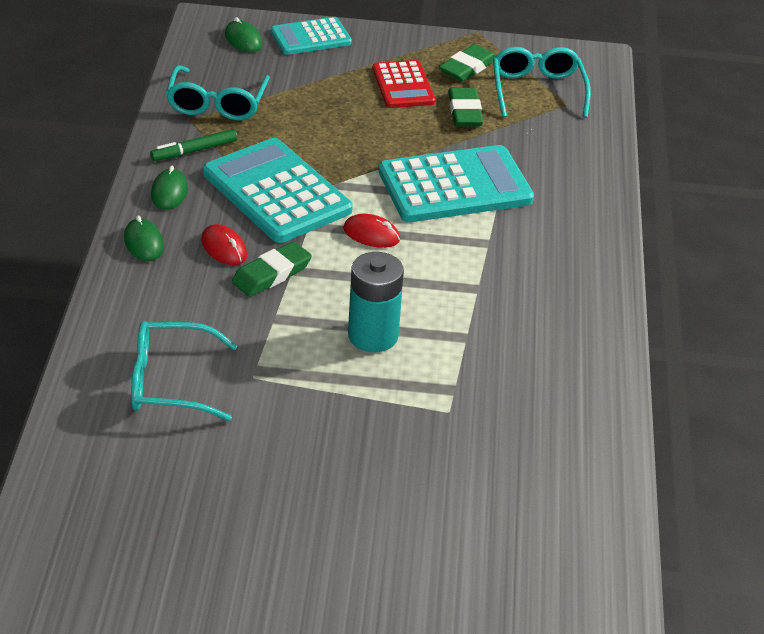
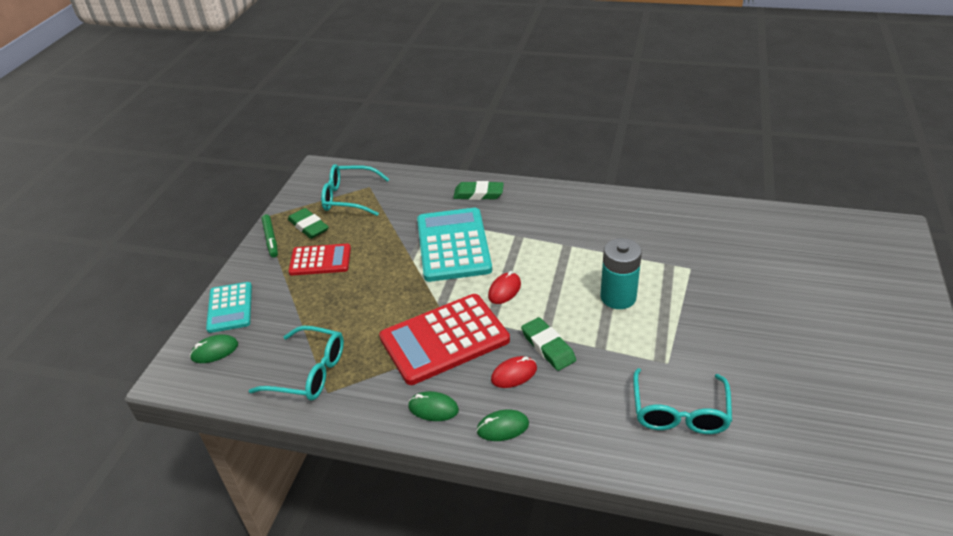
camera: 75 degrees left, 0 degrees up
(194, 151) = (376, 390): green marker -> green marker (270, 239)
(276, 192) = (444, 339): turquoise calculator -> red calculator
(464, 111) = (364, 233): green eraser -> green eraser (478, 194)

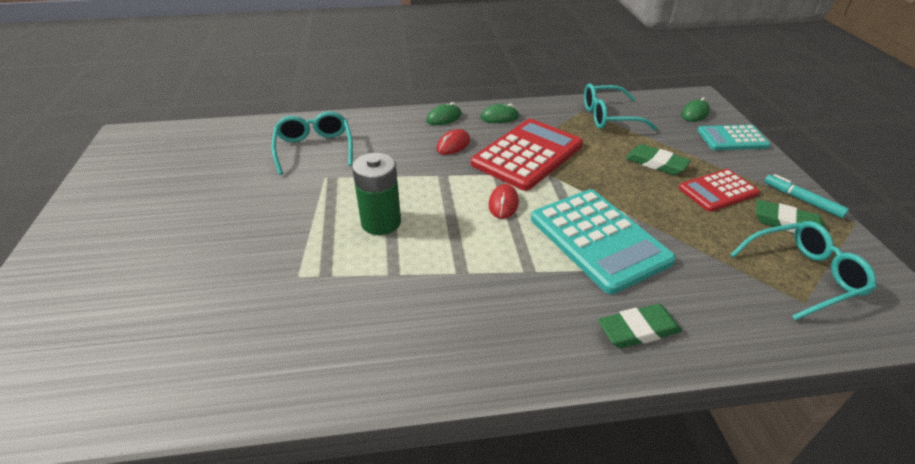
camera: 155 degrees right, 0 degrees up
(230, 307) = (732, 138): turquoise calculator -> turquoise calculator turned 60 degrees counterclockwise
(270, 239) = (802, 200): green marker -> turquoise marker
(548, 347) = (434, 167): green eraser -> green eraser (656, 163)
(618, 297) = (381, 222): turquoise battery -> green battery

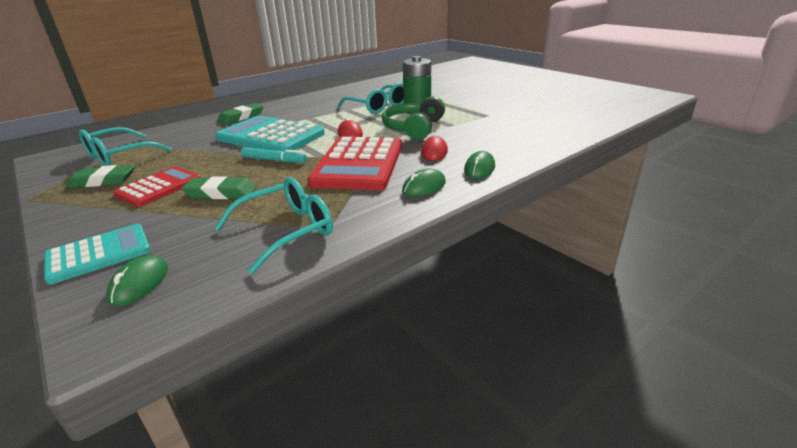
camera: 150 degrees right, 10 degrees down
(314, 148) = (532, 122): turquoise glasses -> turquoise glasses (378, 107)
(429, 186) = (413, 128): none -> green headphones
(802, 200) = (66, 203): turquoise marker -> turquoise marker (274, 160)

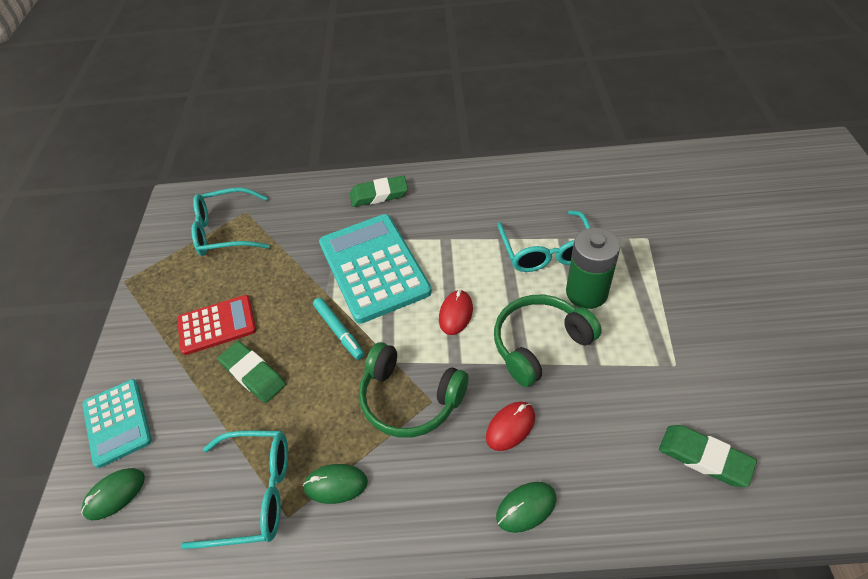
camera: 40 degrees right, 20 degrees up
(99, 254) = (117, 422): turquoise calculator -> turquoise calculator turned 60 degrees clockwise
(103, 181) = (187, 281): green eraser -> green eraser (704, 458)
(359, 164) = (409, 399): red calculator -> green headphones
(424, 187) = (431, 503): green mouse -> green mouse (336, 484)

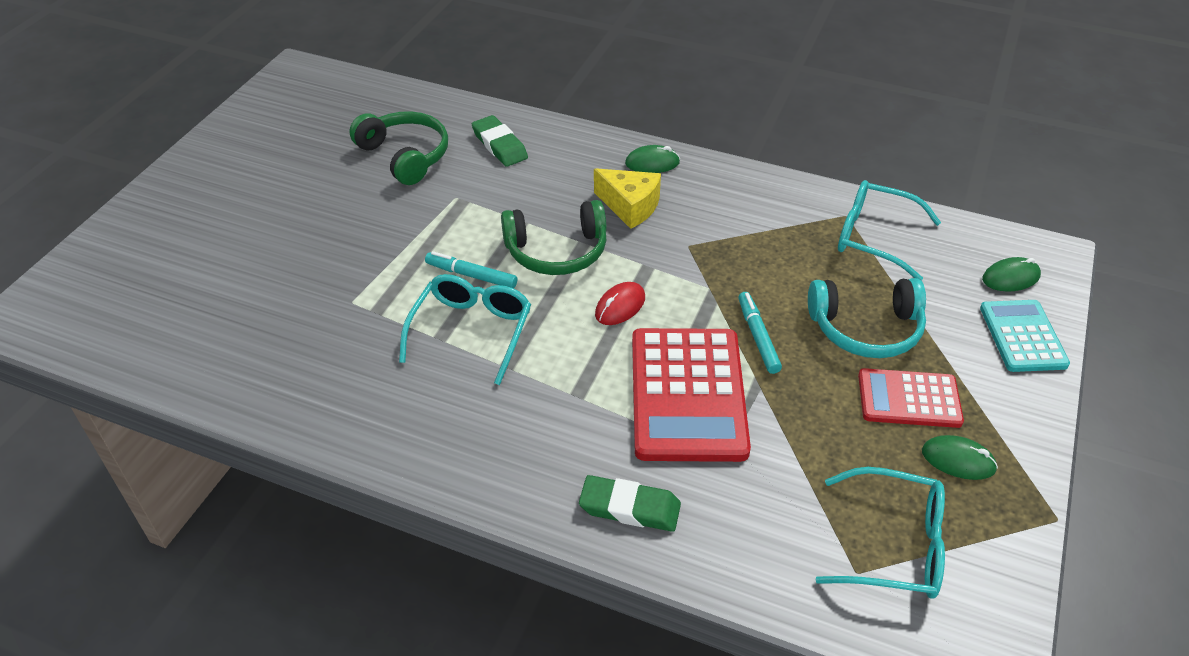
camera: 160 degrees left, 5 degrees down
(253, 374) = (866, 329): green eraser -> turquoise headphones
(336, 484) = (799, 220): green mouse -> green mouse (958, 460)
(373, 267) = (688, 394): turquoise calculator -> red calculator
(409, 399) = (708, 253): green headphones -> green headphones (405, 156)
(510, 427) = (630, 206): red mouse -> yellow cheese
(586, 293) = (471, 275): green battery -> turquoise marker

